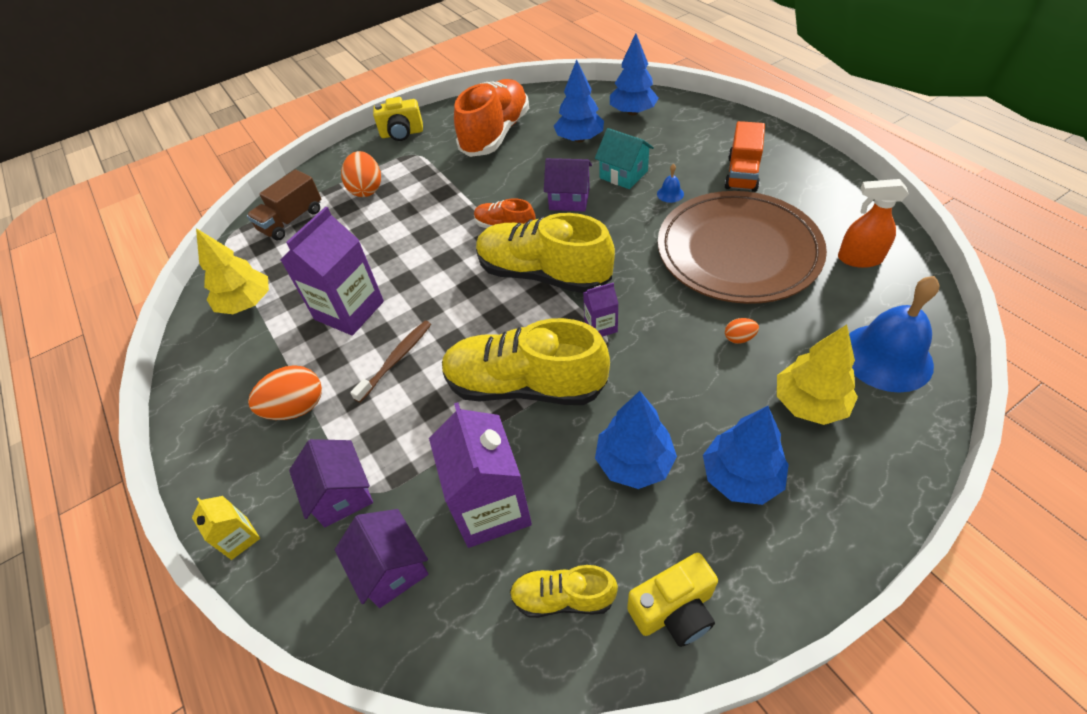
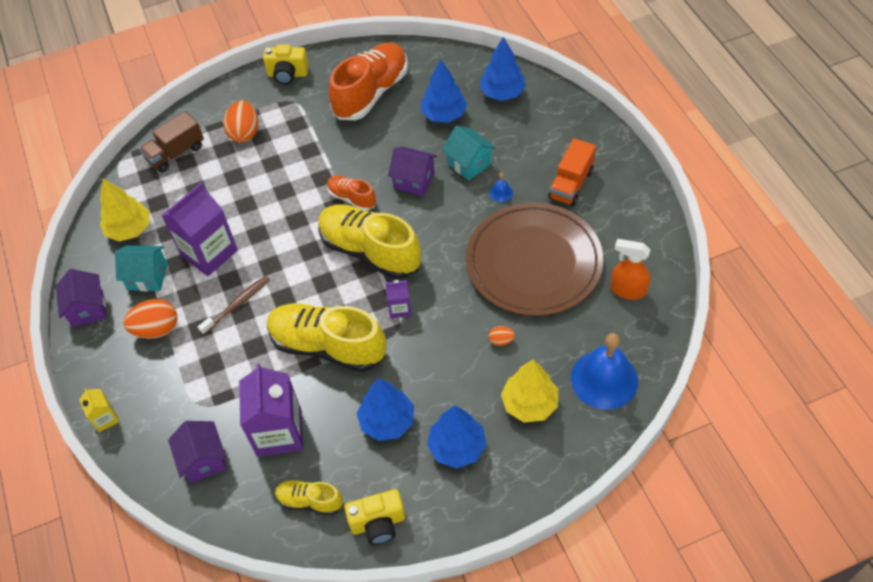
camera: 10 degrees right, 5 degrees up
(276, 350) = (147, 276): none -> turquoise house
(341, 494) = (179, 402): purple house -> purple house (88, 309)

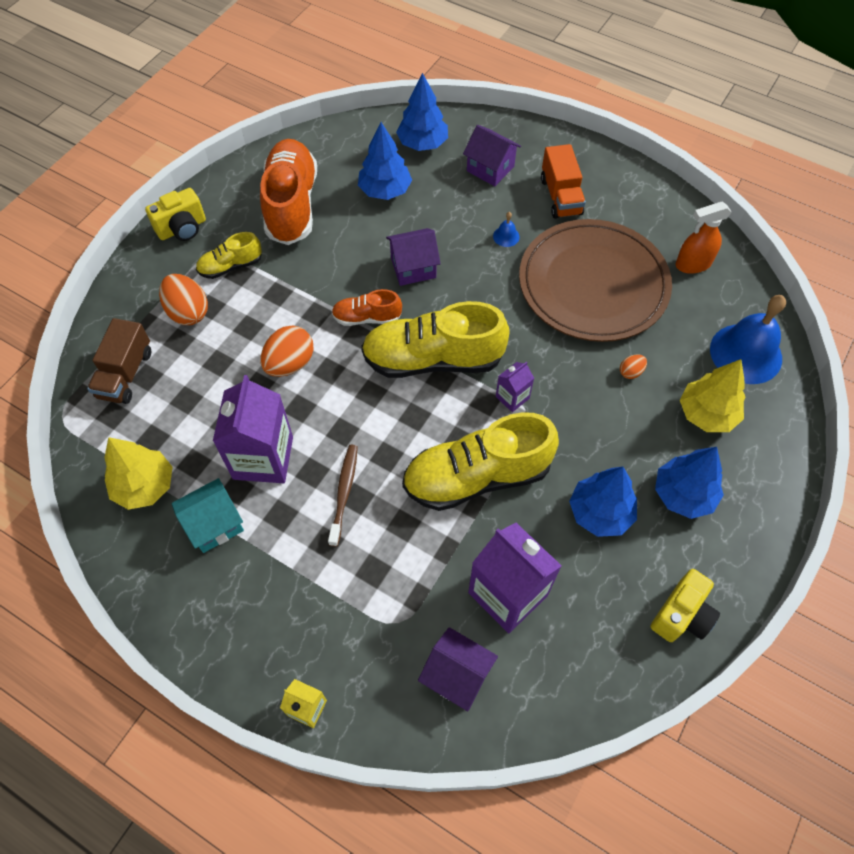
camera: 40 degrees left, 5 degrees up
(88, 309) = (173, 603): purple house -> purple house (490, 169)
(157, 329) = (277, 573): orange egg -> orange egg (290, 364)
(310, 501) = (600, 640): yellow shoe -> yellow shoe (231, 266)
(469, 163) = (451, 224): turquoise house -> none

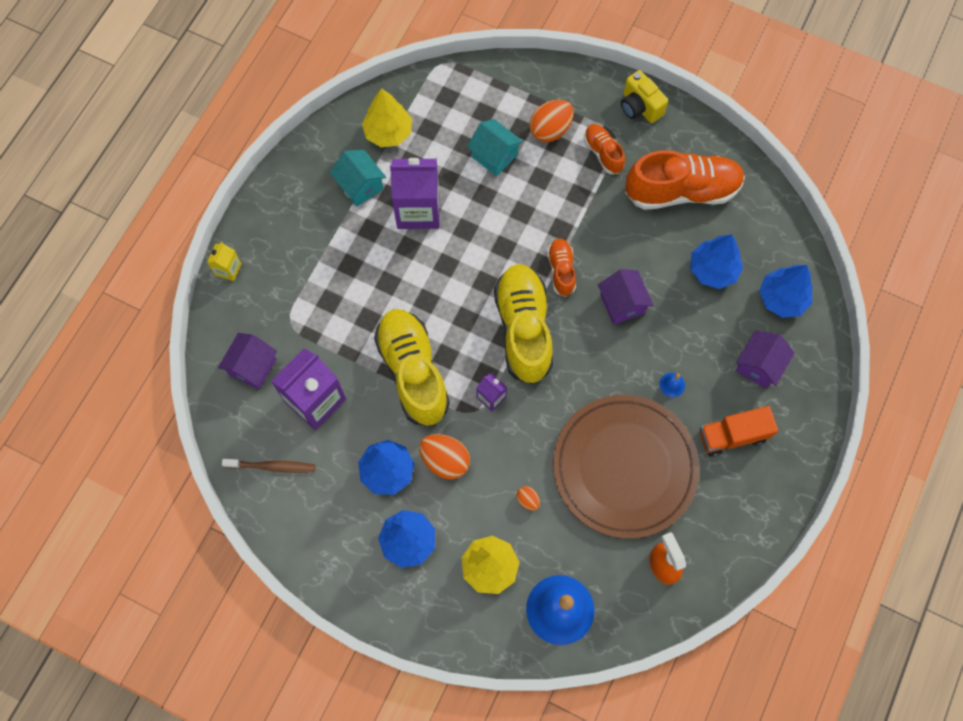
camera: 85 degrees right, 10 degrees up
(125, 374) = (485, 97): brown truck -> none
(208, 370) = (494, 155): none -> turquoise house
(231, 266) = (603, 153): yellow shoe -> orange shoe
(290, 364) = (507, 216): orange egg -> orange egg (445, 460)
(344, 493) = (392, 273): brown toothbrush -> brown toothbrush (272, 466)
(681, 615) = (303, 533): yellow camera -> none

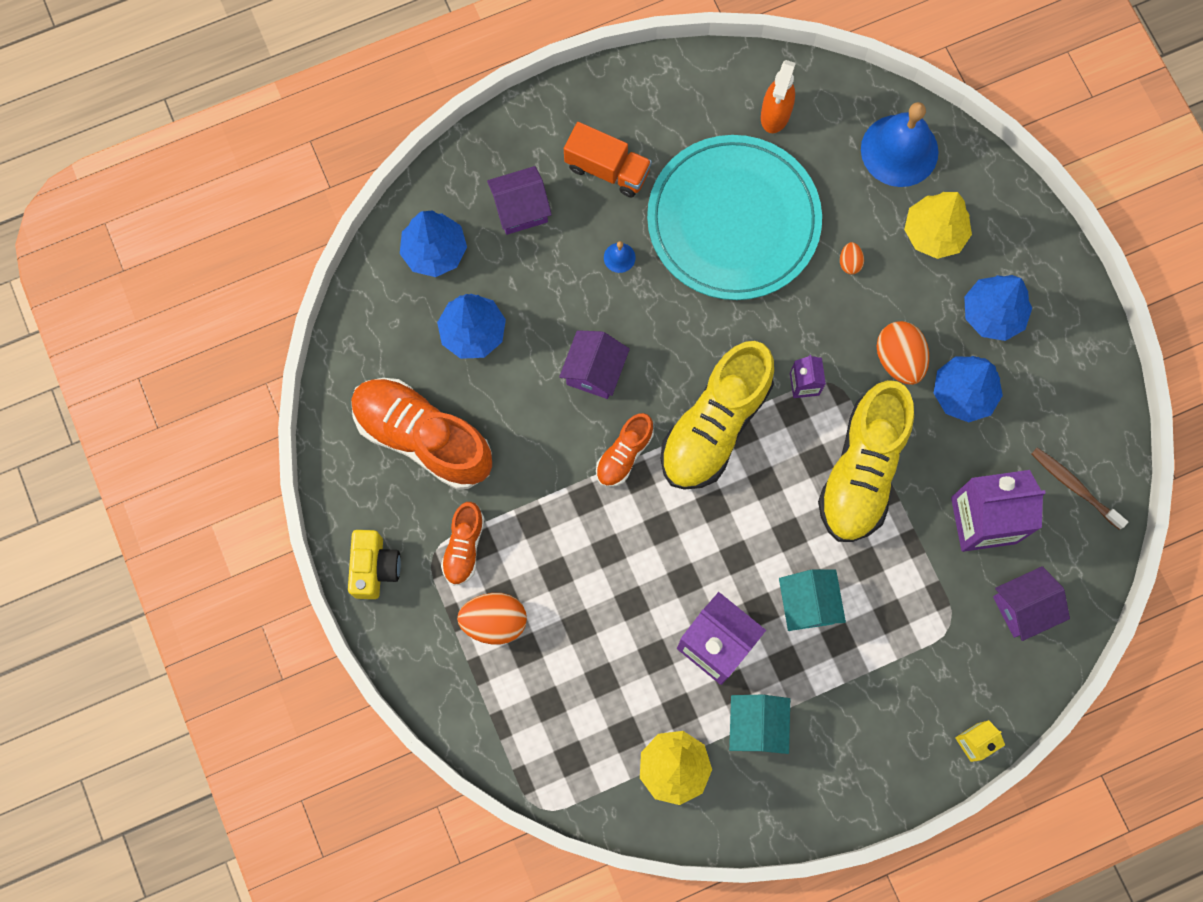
camera: 140 degrees left, 5 degrees up
(494, 155) = (581, 641): turquoise house -> turquoise house (807, 604)
(624, 467) = (733, 221): brown plate -> turquoise plate

